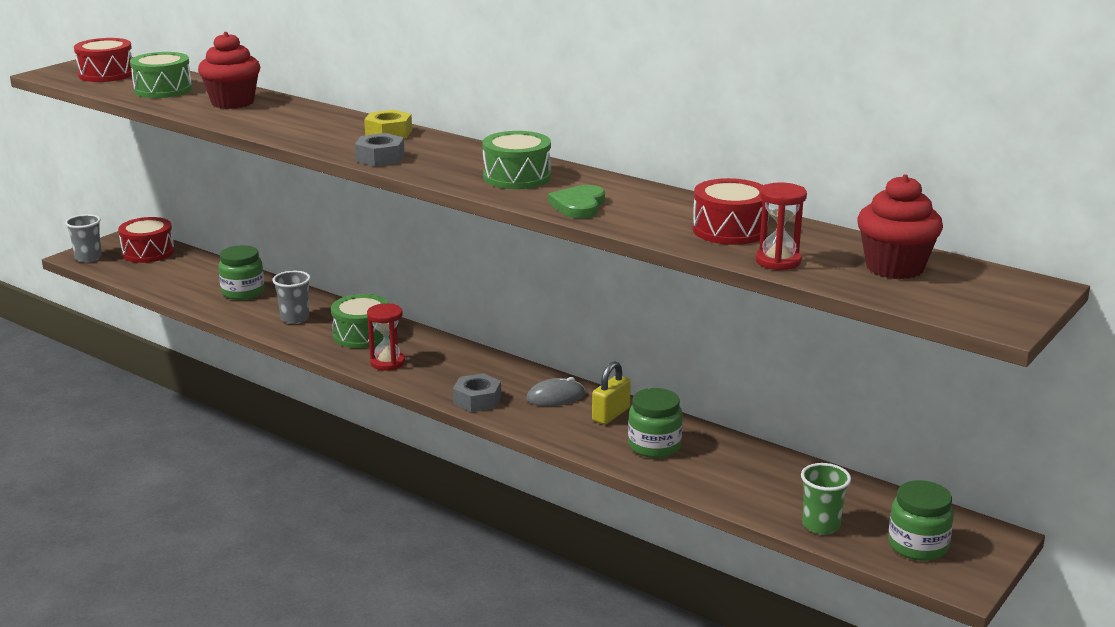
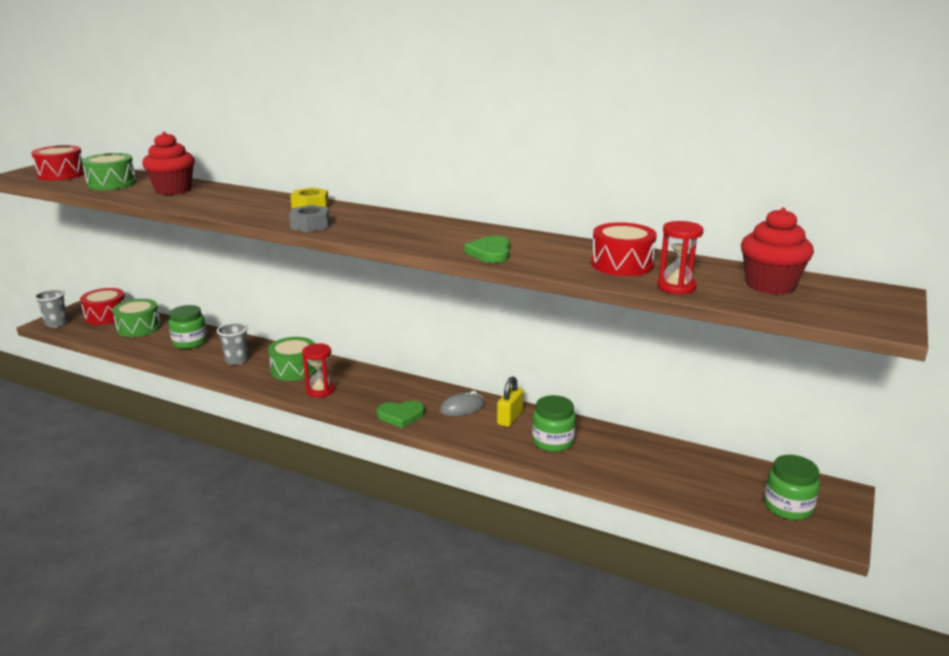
camera: 10 degrees left, 0 degrees up
(477, 400) = (401, 416): grey nut -> green heart
(517, 177) = (429, 234): green drum -> green drum (139, 328)
(821, 525) = (707, 497): green cup -> none

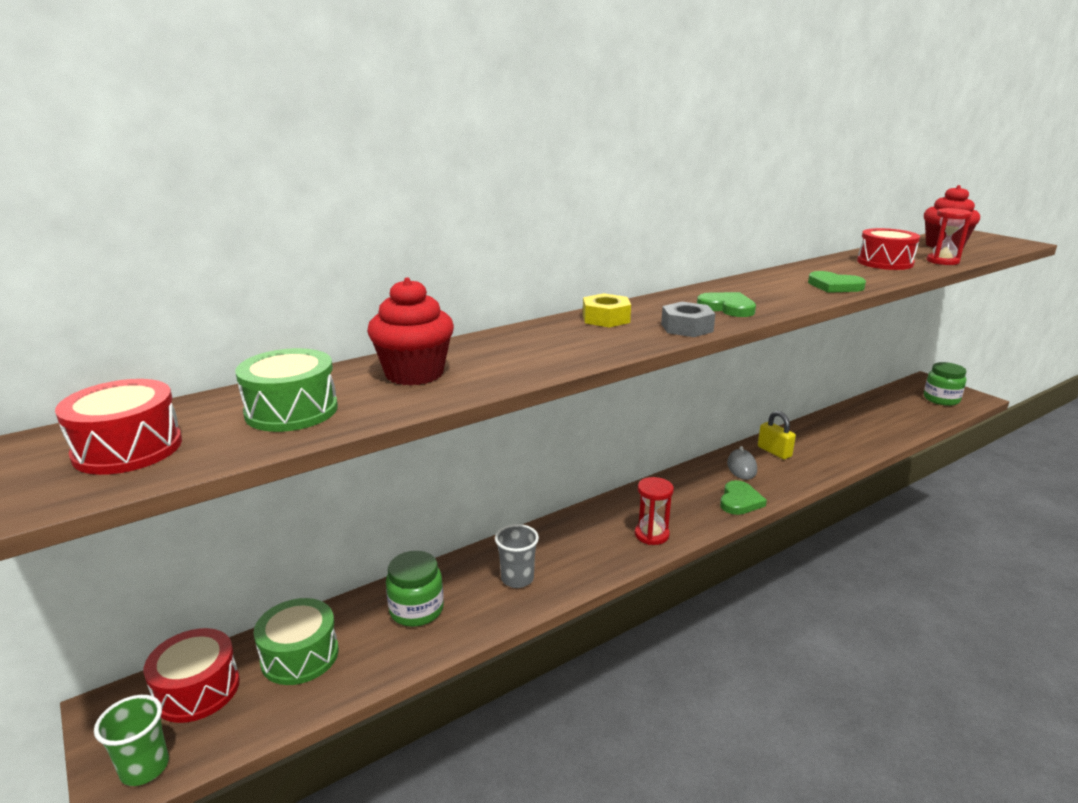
camera: 60 degrees left, 0 degrees up
(56, 324) = (145, 768): grey cup -> green cup
(294, 369) = (582, 541): green drum -> none
(374, 229) = (727, 308): none -> green heart
(553, 441) = (824, 446): green jar -> none

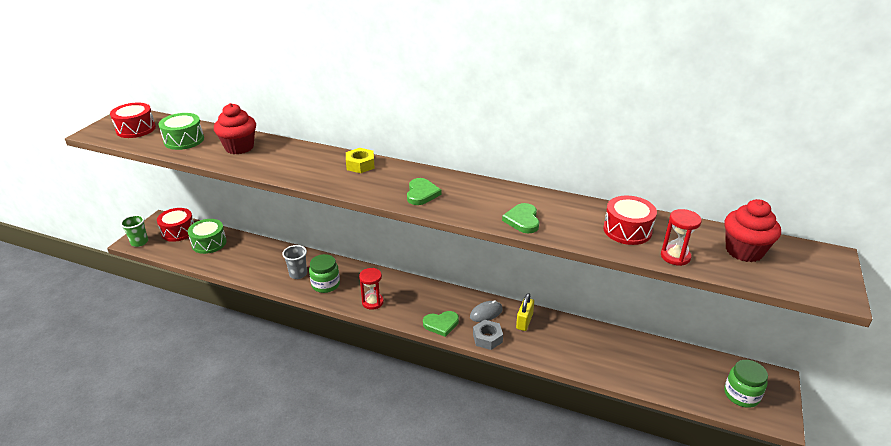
camera: 55 degrees right, 10 degrees up
(416, 610) = (255, 257): green jar -> green jar (325, 284)
(686, 328) = (368, 191): grey nut -> grey nut (487, 338)

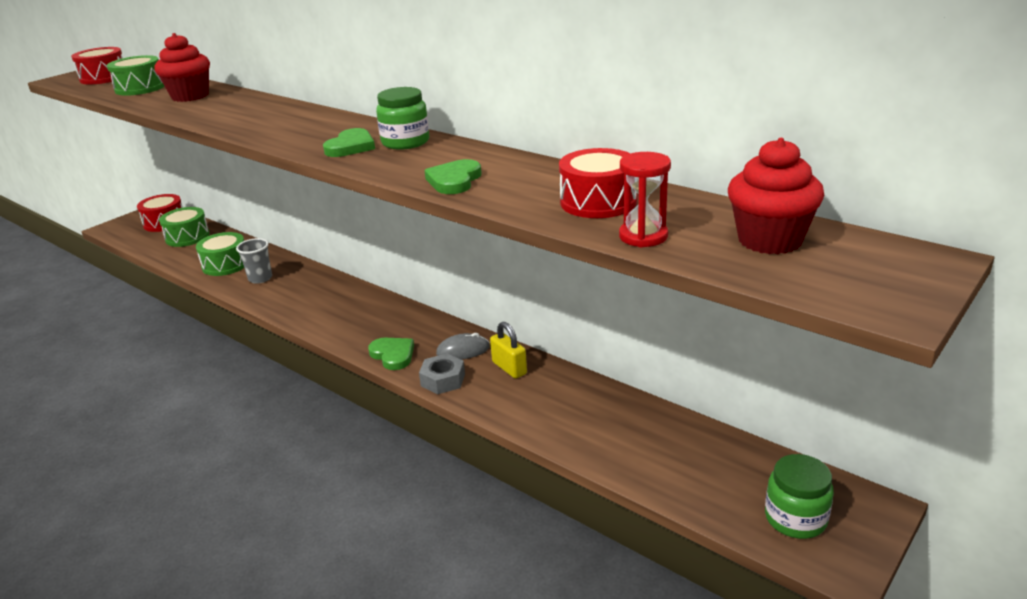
camera: 20 degrees right, 5 degrees down
(139, 242) = (117, 229): green cup -> none
(261, 265) = (225, 264): none -> green drum
(325, 284) = (283, 293): green jar -> green jar (405, 142)
(360, 165) = (308, 117): yellow nut -> none
(372, 302) = (325, 319): red hourglass -> none
(441, 324) = (393, 355): green heart -> green heart turned 135 degrees counterclockwise
(524, 321) = (509, 368): yellow padlock -> yellow padlock turned 75 degrees counterclockwise

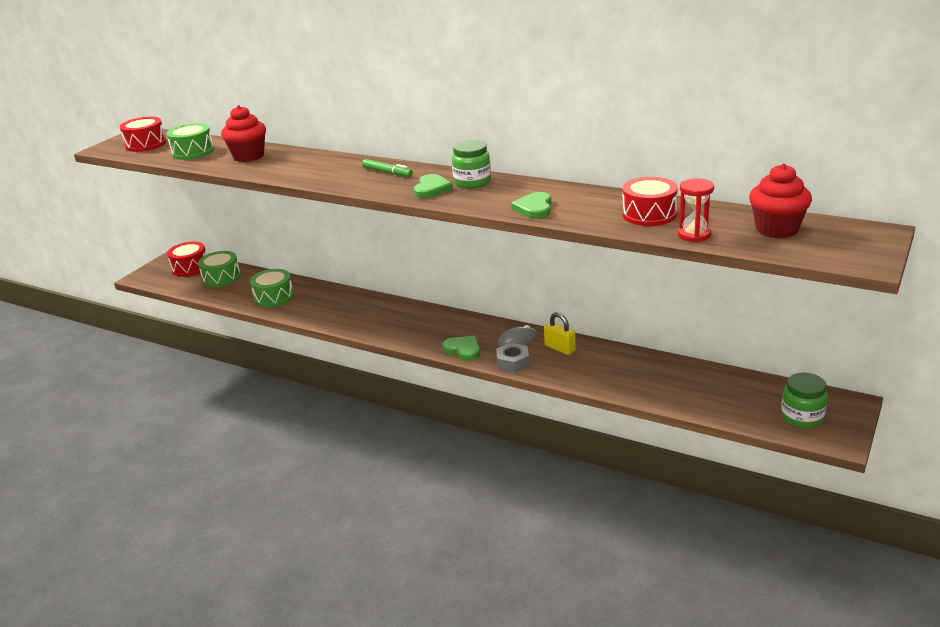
camera: 10 degrees left, 0 degrees up
(260, 278) = (313, 305): grey cup -> none
(318, 124) = (387, 172): none -> green marker

